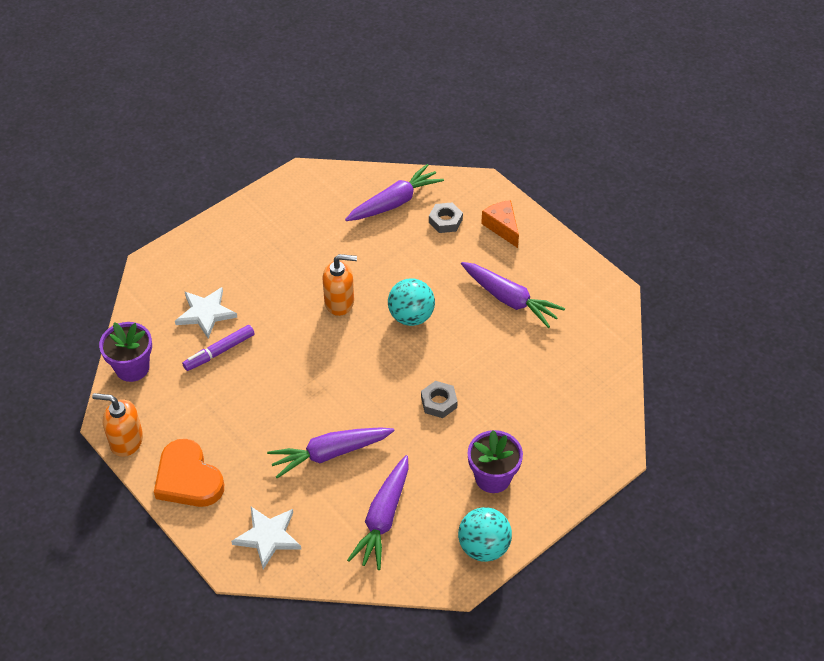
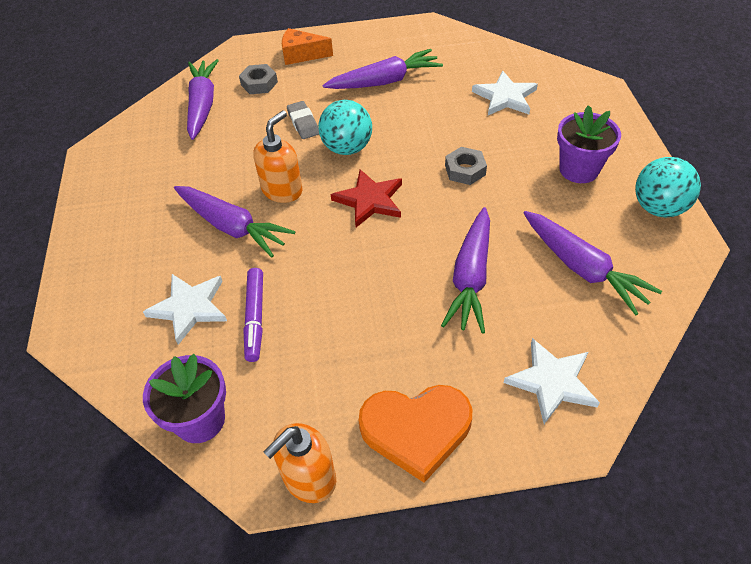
camera: 55 degrees left, 0 degrees up
(286, 294) = (231, 226): none -> purple carrot
(365, 359) = (370, 200): none -> red star
(419, 275) = (303, 123): none -> grey eraser
(551, 391) = (505, 97): none -> white star

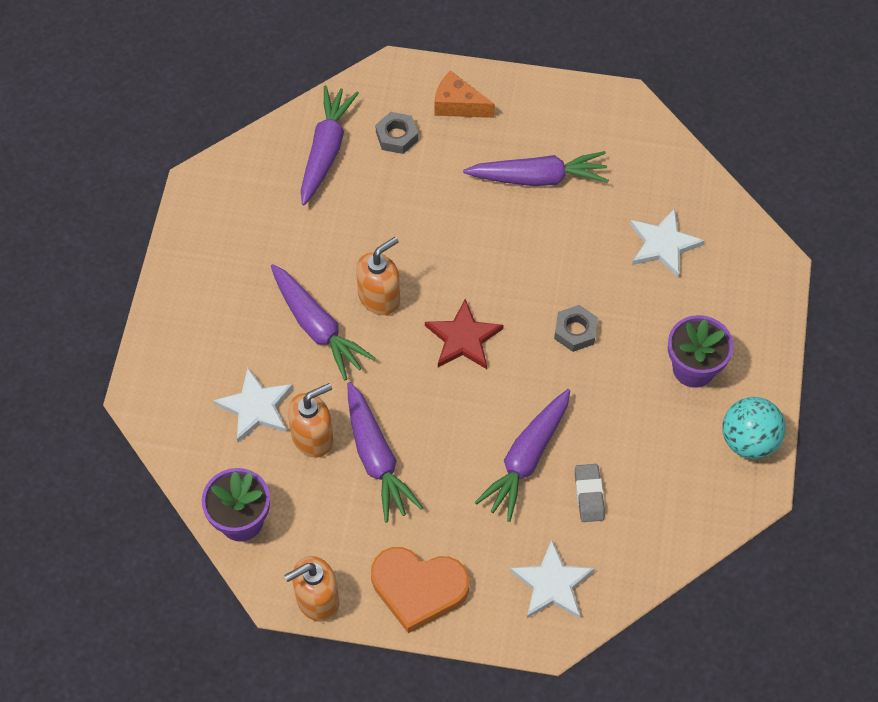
camera: 15 degrees right, 10 degrees up
(255, 318) = (313, 437): purple marker -> orange soap dispenser
(303, 123) = (428, 212): grey eraser -> grey eraser (589, 495)
(347, 148) = (463, 262): turquoise ball -> none
(582, 268) = (636, 482): purple carrot -> purple carrot (376, 457)

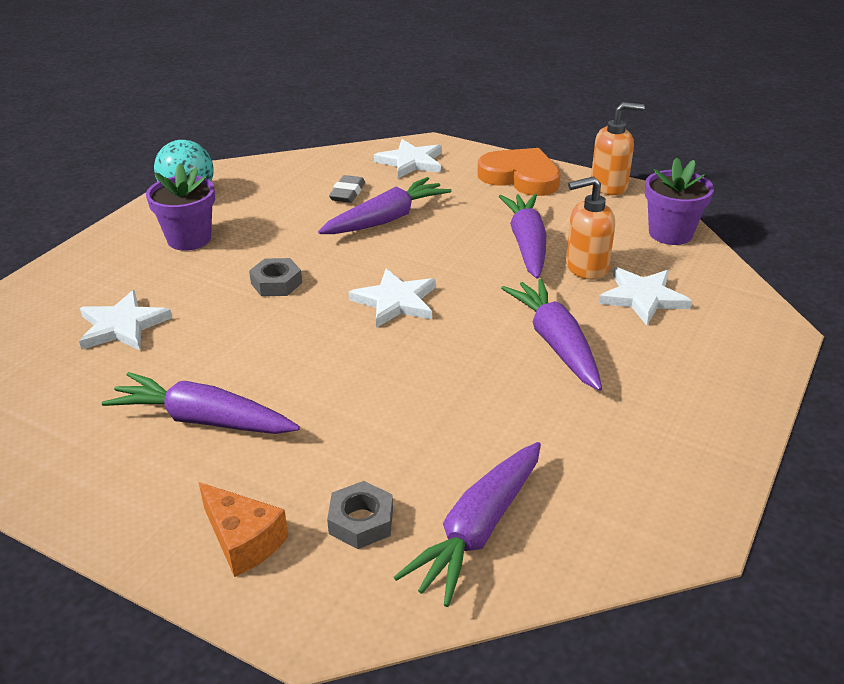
camera: 160 degrees left, 25 degrees down
(379, 297) = (471, 352): orange soap dispenser -> none
(463, 338) = (395, 301): red star -> white star

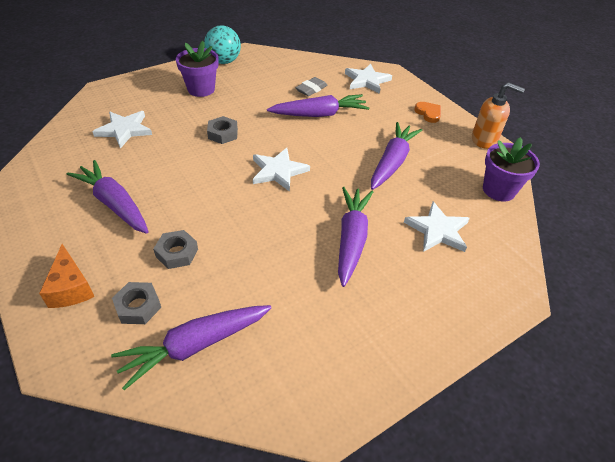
camera: 25 degrees right, 10 degrees up
(352, 442) = (177, 253): none -> grey nut
(520, 177) = (428, 113): orange heart -> orange heart, size x0.50
(586, 267) = (417, 193): orange soap dispenser -> none

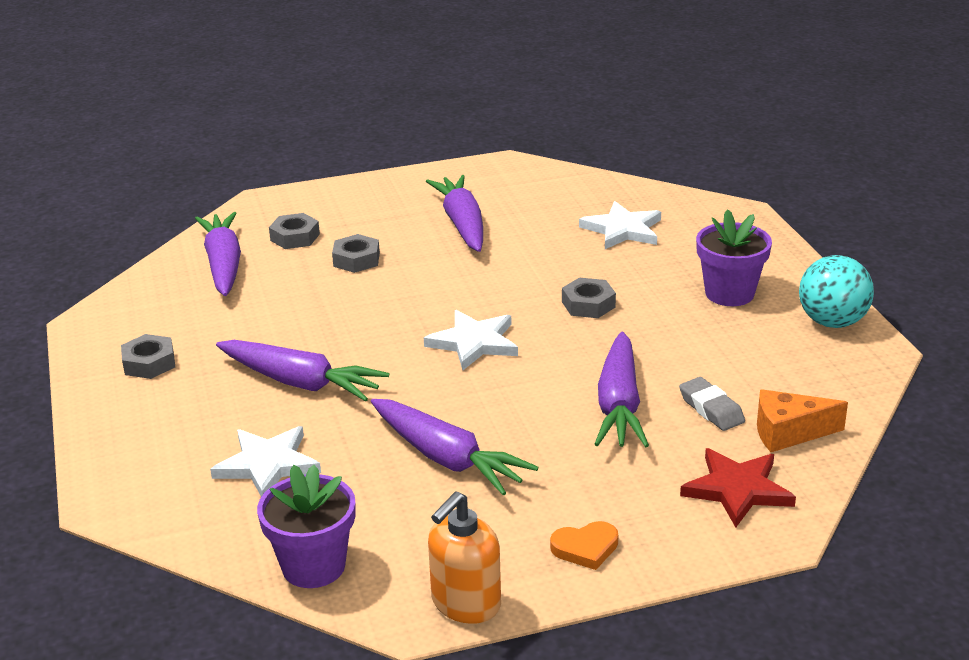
camera: 110 degrees right, 15 degrees down
(71, 288) = (344, 204): orange cheese -> orange cheese (788, 433)
(114, 204) = (462, 224): purple carrot -> purple carrot turned 75 degrees counterclockwise
(364, 339) = (149, 363): none -> grey nut
(367, 81) = (737, 489): white star -> red star

